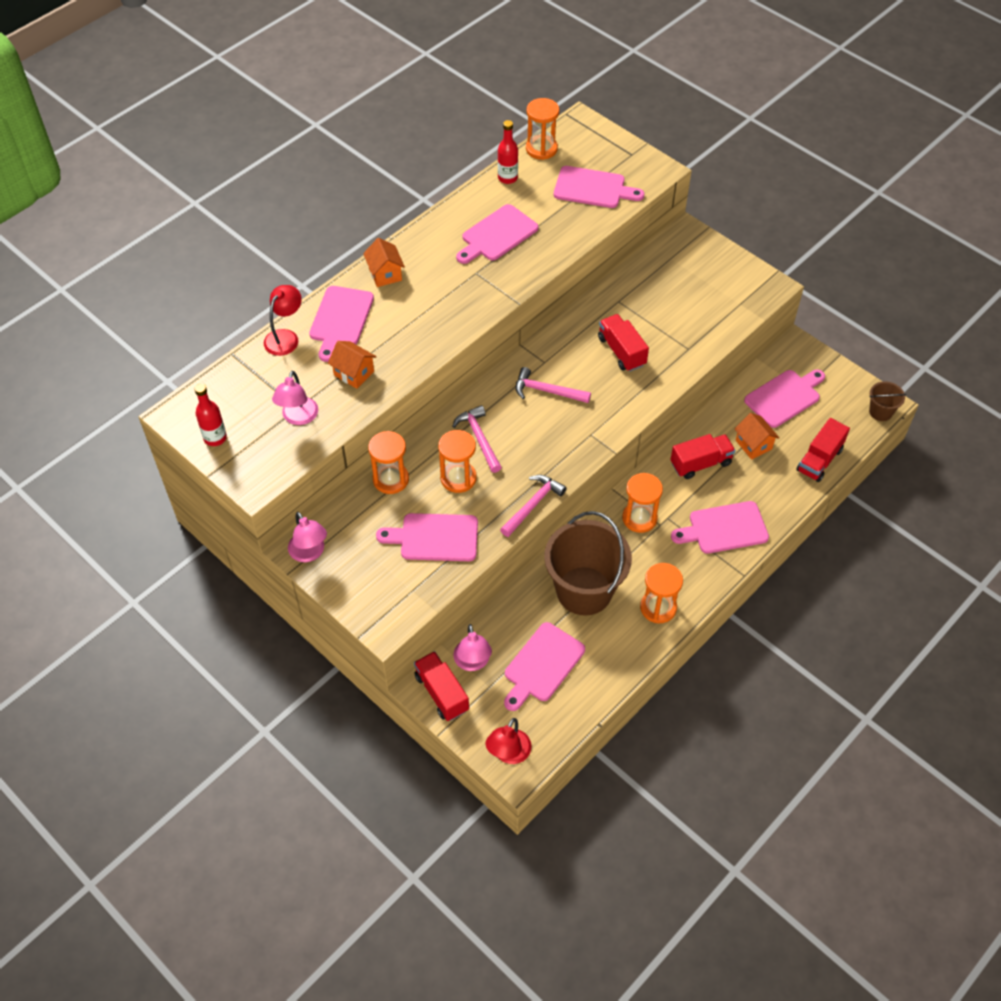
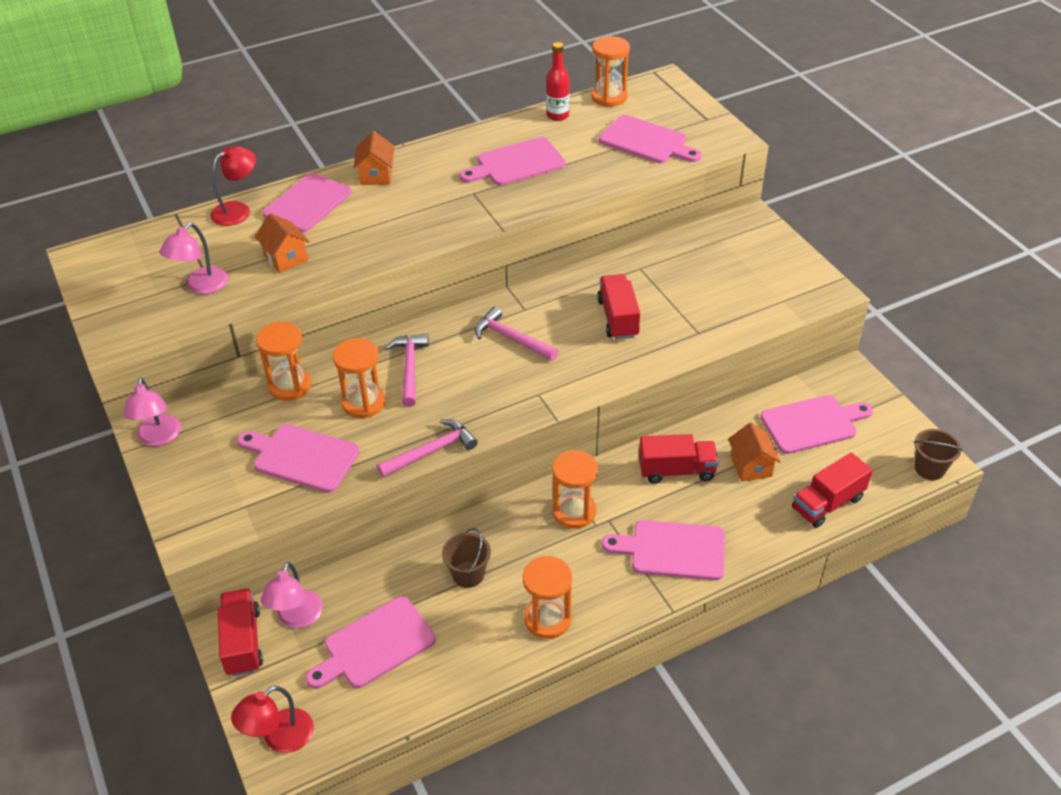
camera: 20 degrees right, 10 degrees down
(215, 438) = (105, 286): red bottle -> none
(584, 591) = (468, 574): brown bucket -> brown bucket, size x0.45

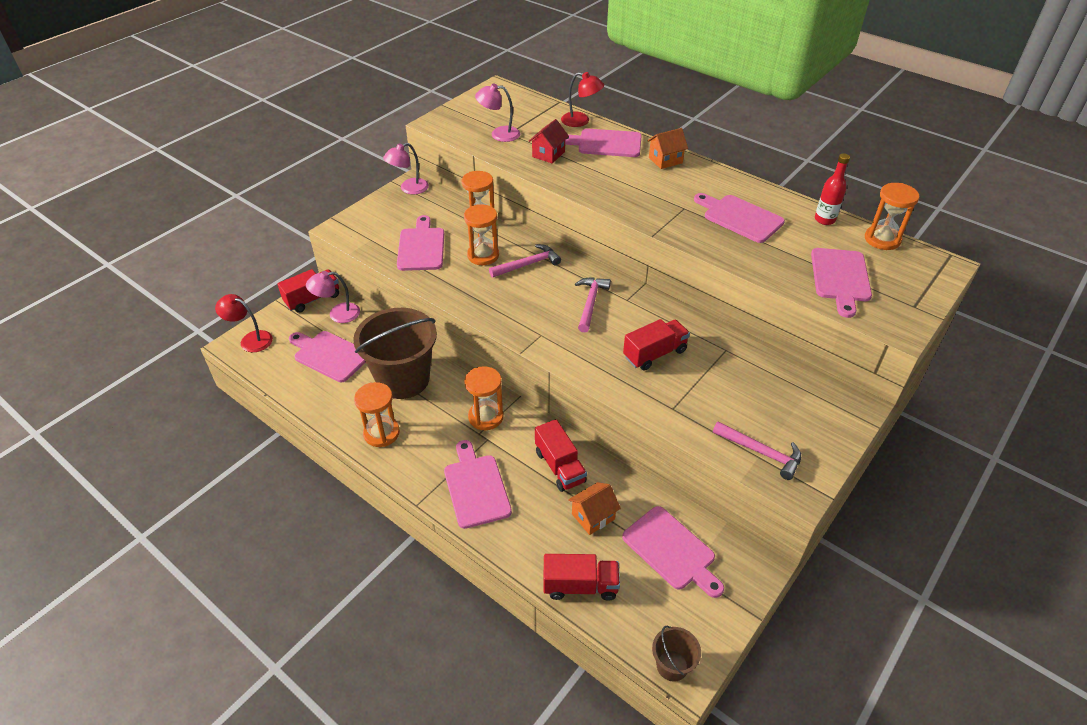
camera: 65 degrees right, 0 degrees up
(286, 258) = (548, 154): orange house -> red house
(431, 451) = (455, 300): pink hammer -> pink hammer (761, 452)
(468, 574) = (403, 379): brown bucket -> brown bucket, size x2.22
(827, 503) = (580, 586): red truck -> red truck turned 150 degrees clockwise

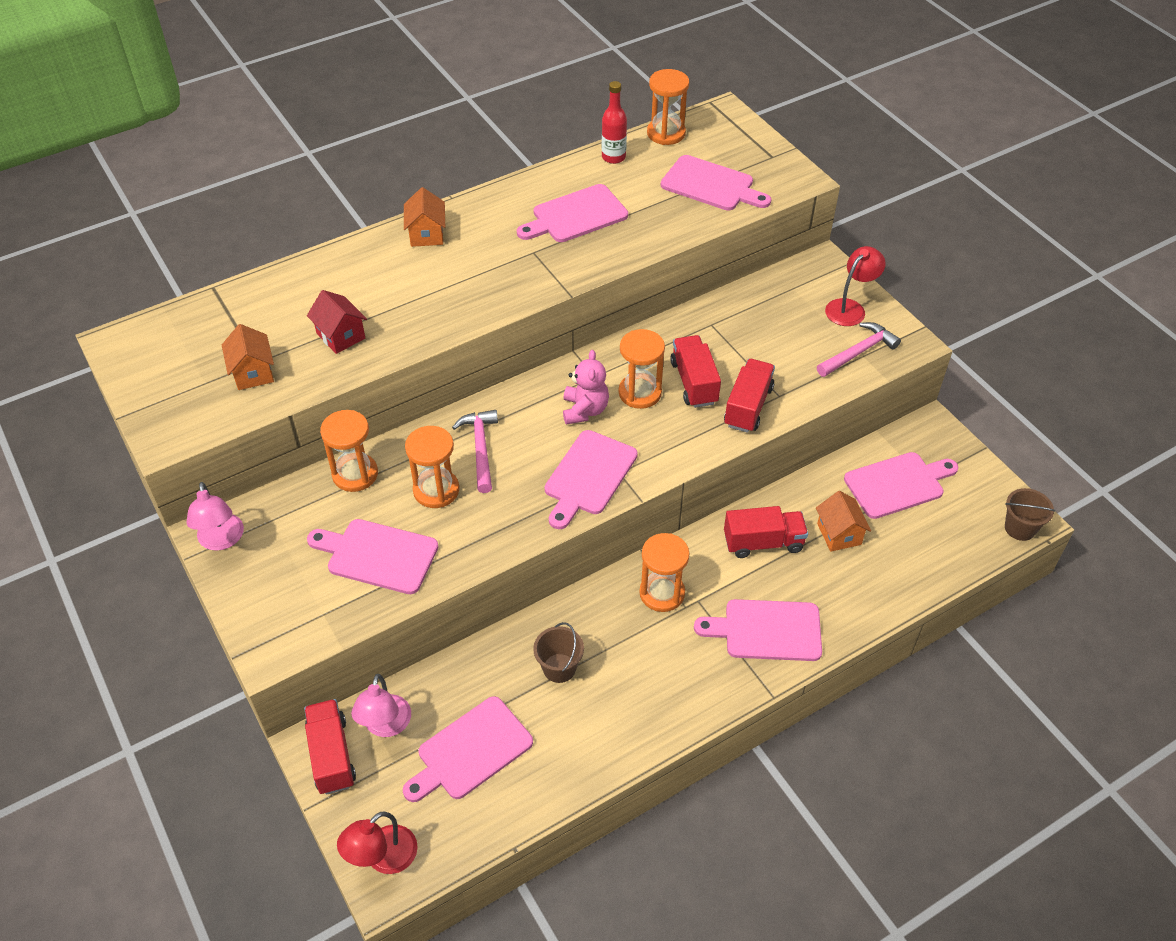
camera: 70 degrees left, 5 degrees up
(381, 433) = (646, 712): orange hourglass -> orange hourglass (640, 393)
(403, 379) = (559, 668): brown bucket -> brown bucket, size x0.45
(499, 134) = (253, 373): pink lamp -> orange house
(580, 586) = (920, 571): red truck -> red truck (748, 407)
(581, 121) = (281, 281): red lamp -> red lamp (850, 308)
(590, 303) = (585, 410): pink hammer -> pink teddy bear
(606, 143) = (353, 274): pink cutting board -> pink cutting board (588, 476)

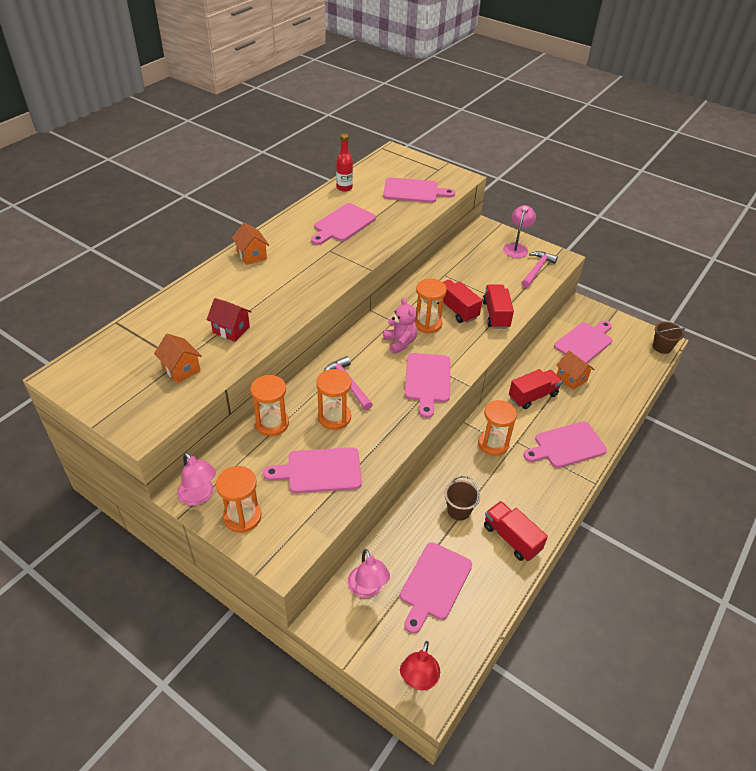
camera: 25 degrees left, 5 degrees down
(331, 755) = (341, 623): red truck -> red truck (511, 538)
(666, 133) = (367, 169): orange hourglass -> orange hourglass (242, 517)
(850, 308) = (516, 247): red lamp -> pink lamp

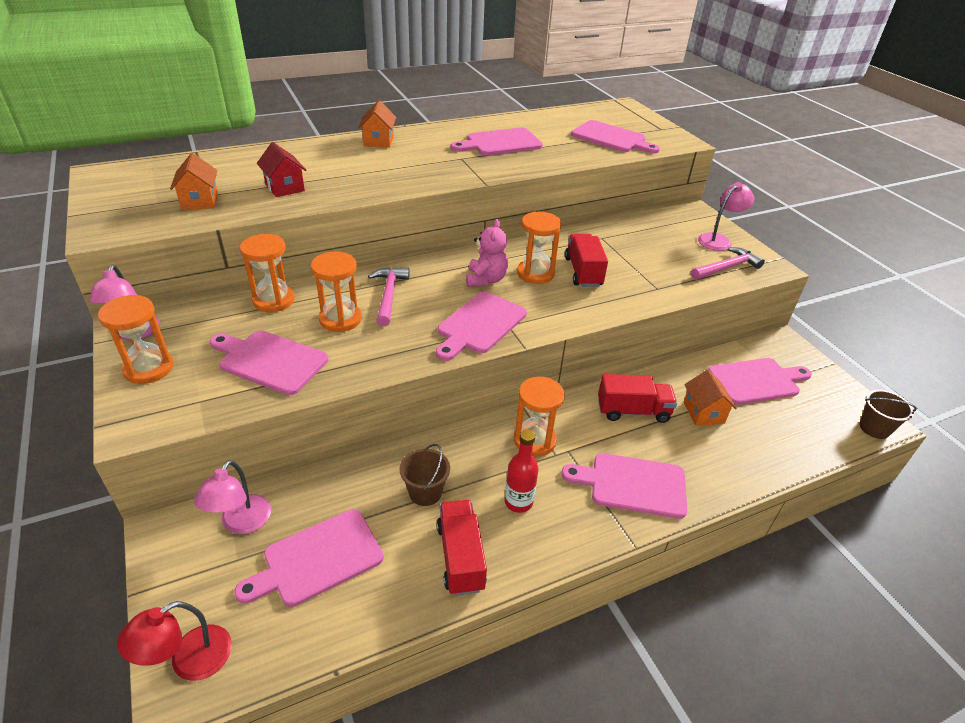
camera: 30 degrees right, 5 degrees down
(344, 188) = (536, 118): red bottle -> red bottle (518, 502)
(496, 315) = (629, 293): red truck -> none

